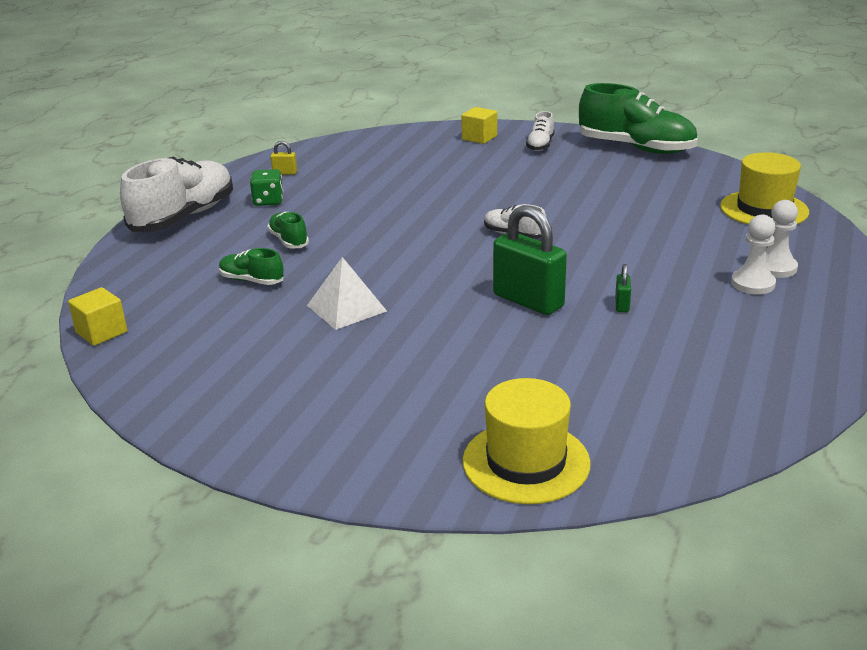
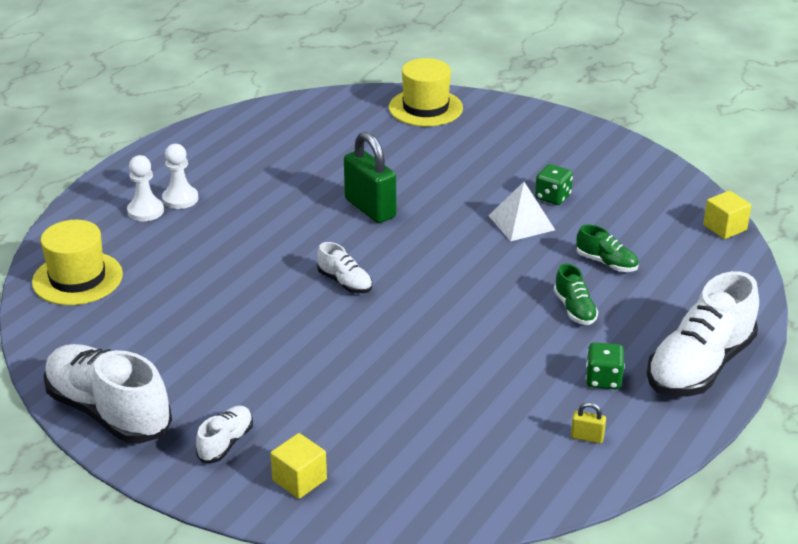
camera: 170 degrees left, 5 degrees up
(309, 341) = (553, 197): none -> green dice
(622, 305) = (298, 195): green padlock -> none
(636, 148) = (108, 412): green shoe -> white shoe

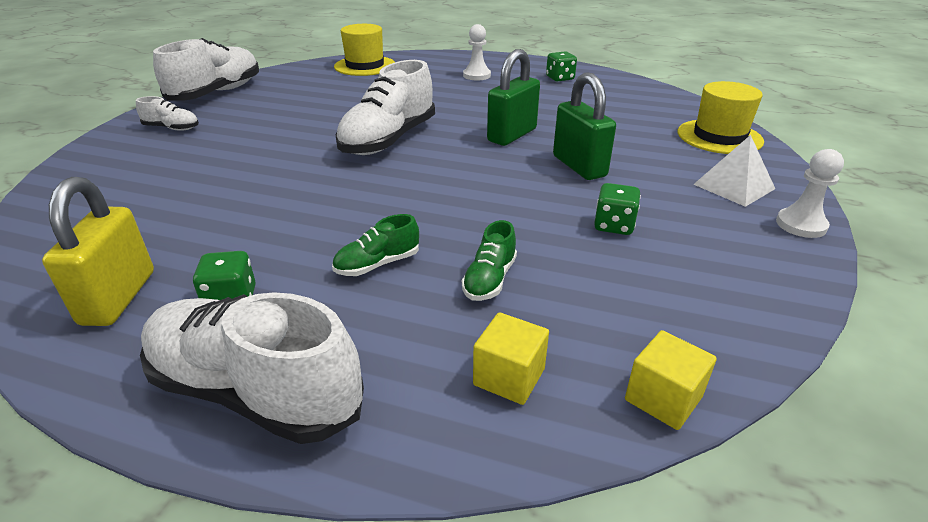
camera: 75 degrees right, 0 degrees up
(145, 211) = (454, 69): white pawn -> white pawn (801, 225)
(228, 148) = (560, 78): none -> green dice
(299, 480) = (115, 157): yellow cube -> yellow cube (509, 377)
(345, 282) = (388, 140): white shoe -> white shoe, size x2.10
(452, 188) = (579, 166): none -> green padlock
(521, 222) = (542, 211): white pyramid -> white pyramid (734, 186)
(587, 437) = (119, 297): yellow padlock -> yellow padlock, size x2.32

